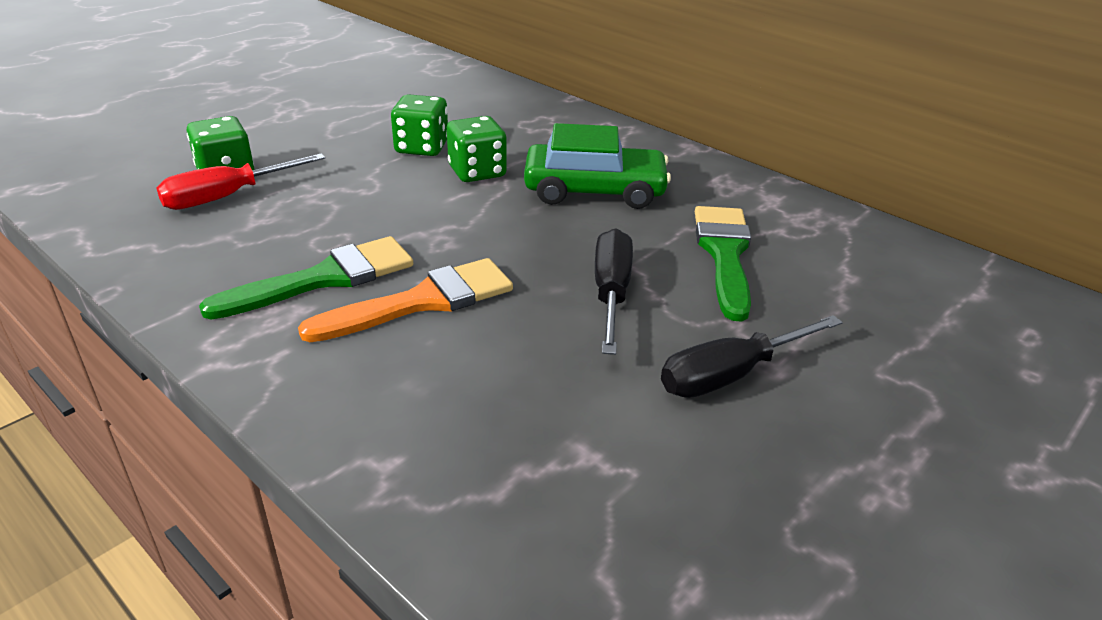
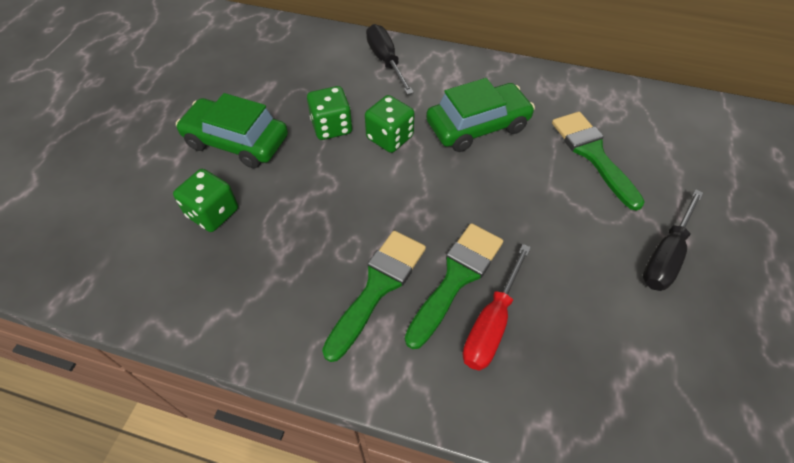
camera: 25 degrees left, 20 degrees up
(227, 197) = (237, 237): red screwdriver -> red screwdriver (491, 324)
(311, 132) = (236, 141): none -> green car
(423, 301) = (456, 278): orange brush -> green brush
(611, 293) = (557, 217): black screwdriver -> black screwdriver (385, 61)

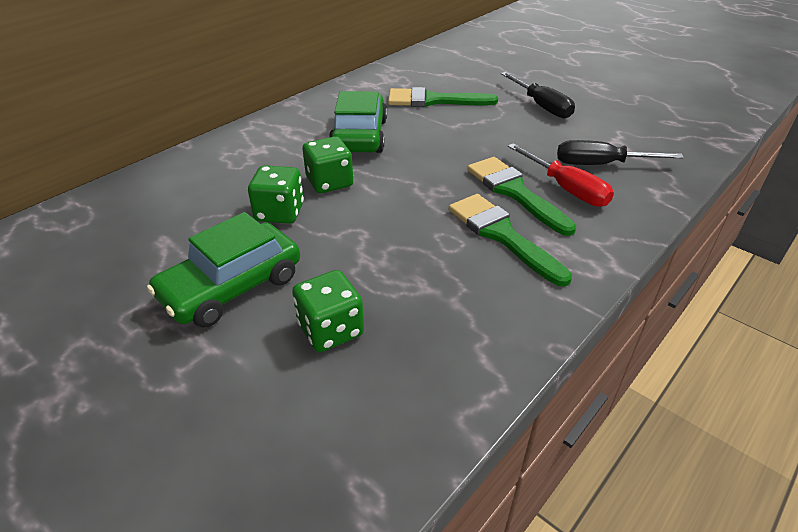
camera: 65 degrees left, 15 degrees down
(385, 61) = (221, 157): black screwdriver -> black screwdriver (600, 164)

